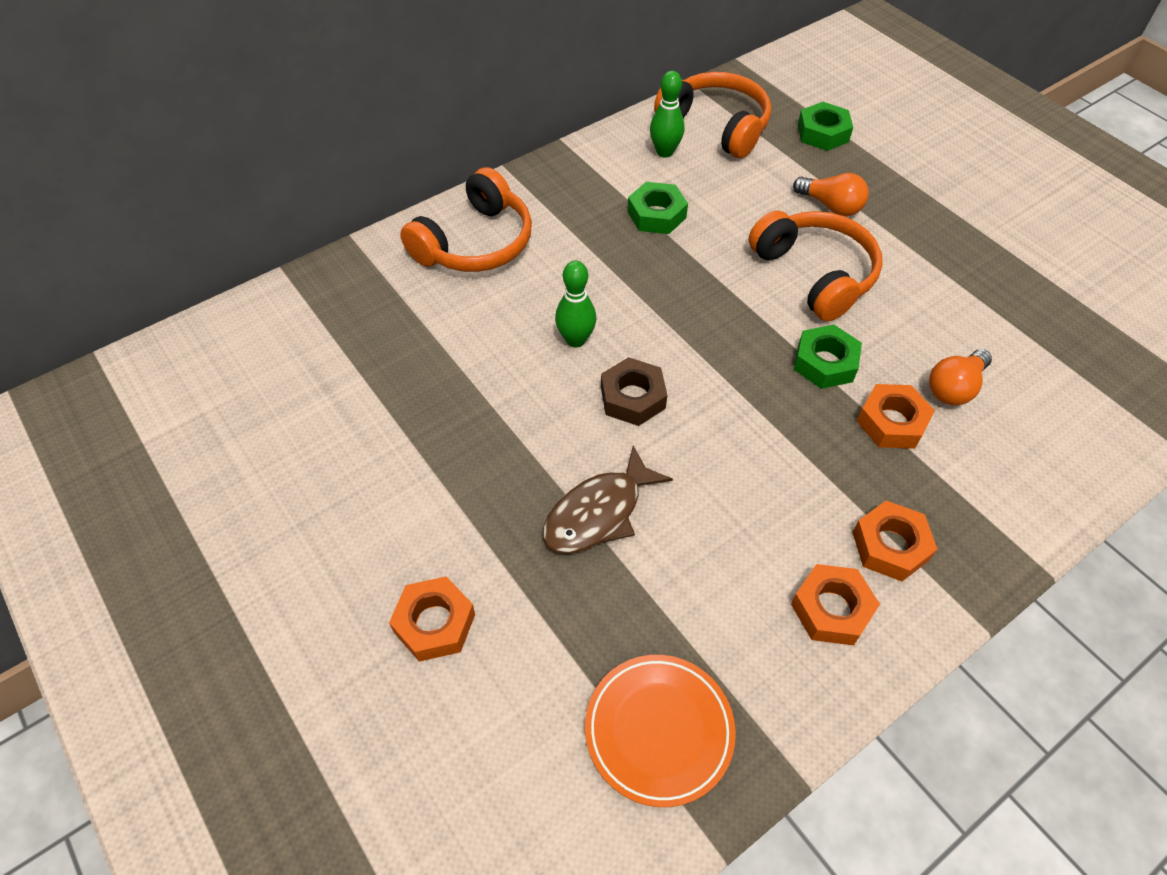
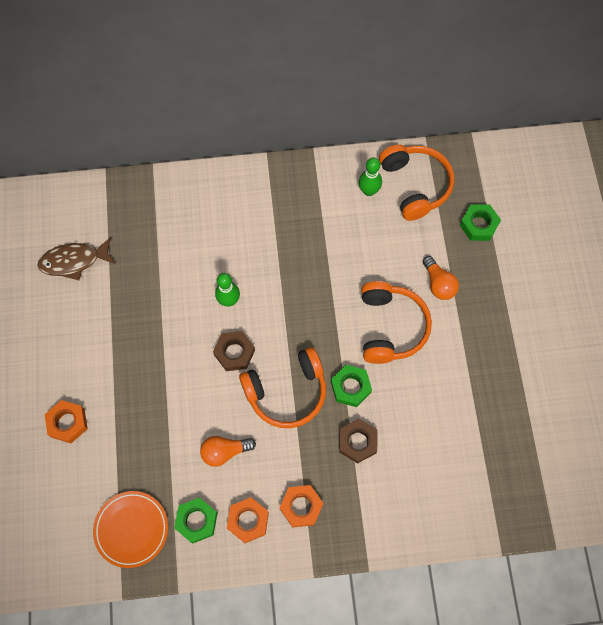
camera: 30 degrees right, 15 degrees up
(475, 243) = (216, 205): orange headphones -> orange headphones (287, 392)
(598, 513) = (174, 409): brown fish -> brown fish (74, 261)
(656, 215) = (330, 237): green nut -> green nut (196, 521)
(891, 422) = (357, 442): orange nut -> brown nut
(954, 388) = (408, 441): orange light bulb -> orange light bulb (224, 451)

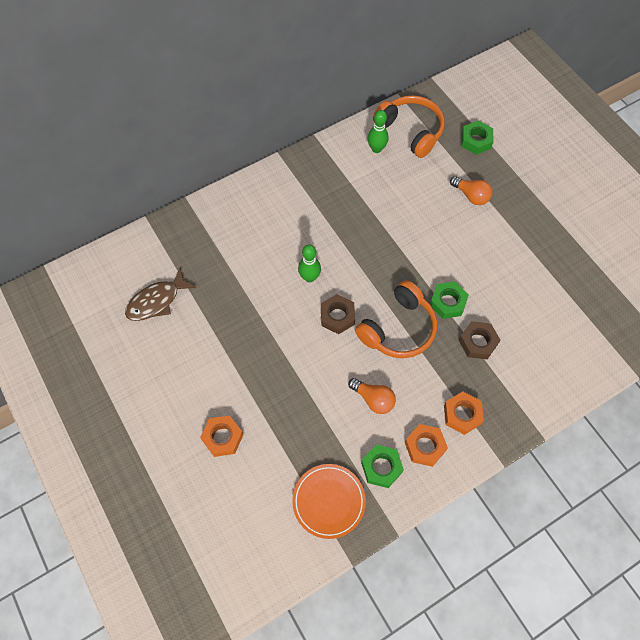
camera: 25 degrees left, 5 degrees down
(224, 451) = (373, 399): orange light bulb -> orange light bulb turned 105 degrees counterclockwise
(391, 327) = (453, 243): orange headphones -> none

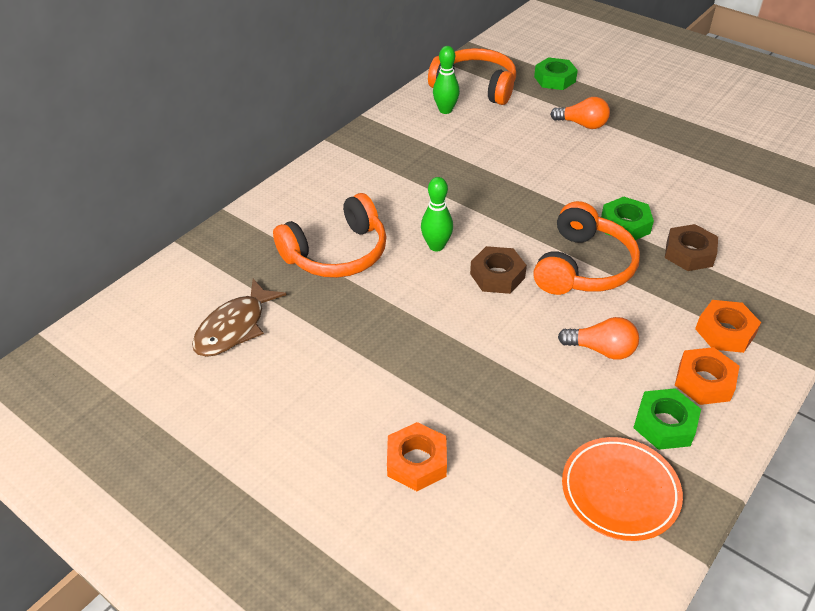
camera: 20 degrees left, 20 degrees down
(242, 262) = (337, 253): none -> orange headphones

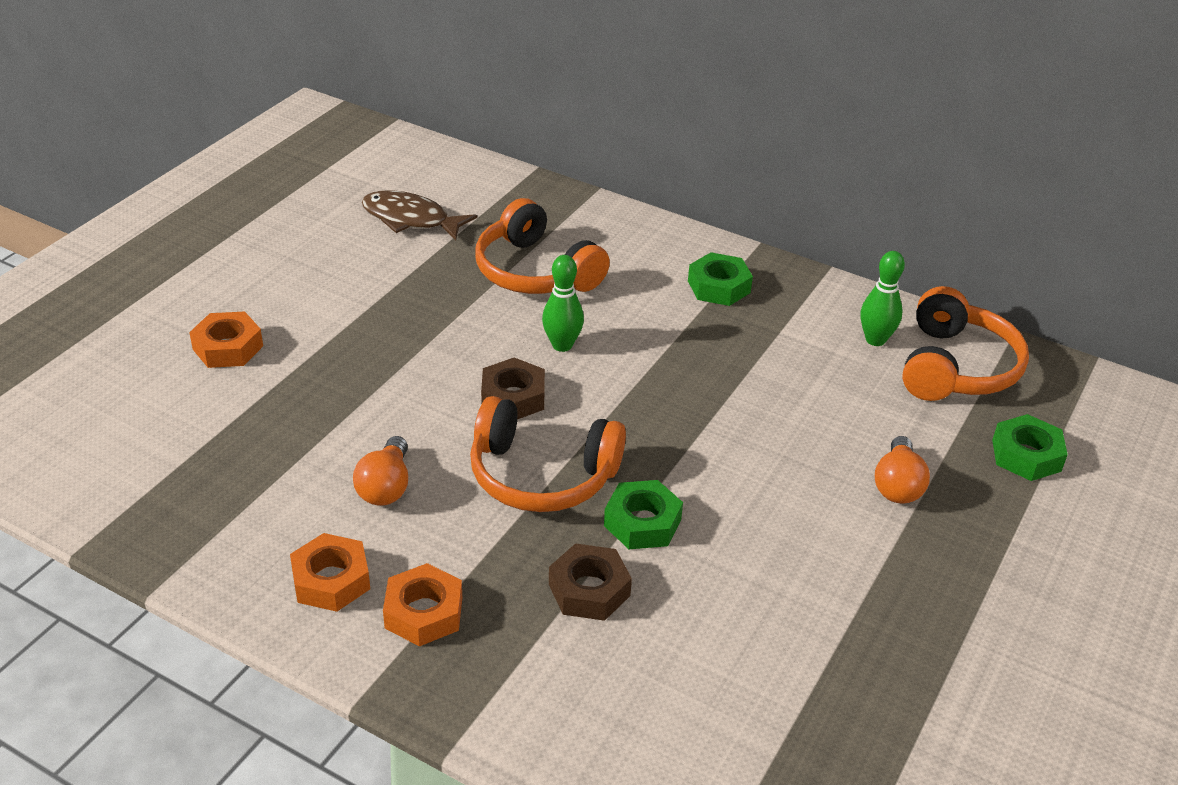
camera: 80 degrees right, 5 degrees down
(620, 491) = (172, 492): orange plate -> none
(664, 424) = (263, 536): green nut -> green nut (718, 287)

